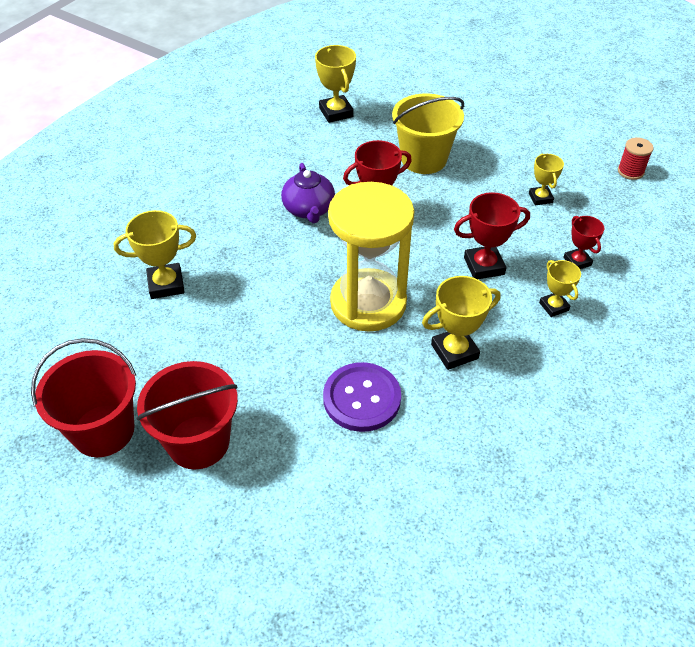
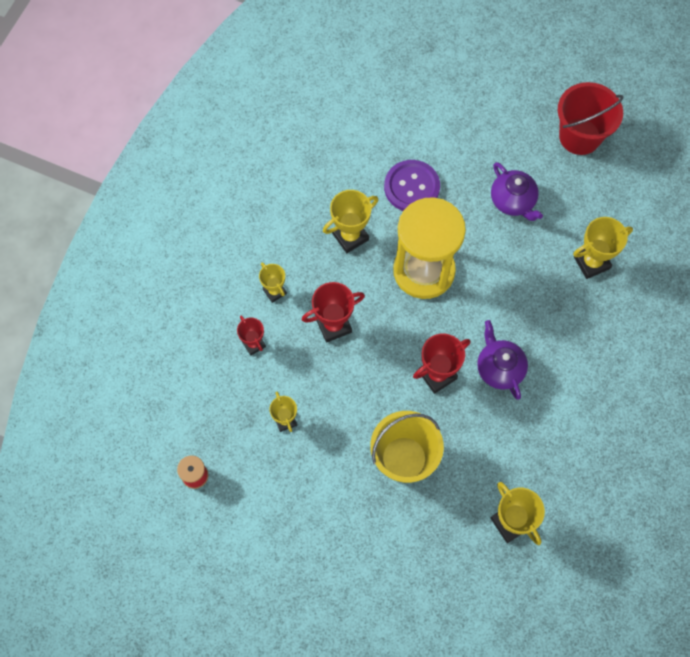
camera: 170 degrees right, 20 degrees up
(198, 442) = (513, 138): red bucket -> none
(231, 362) = (513, 201): none -> purple teapot

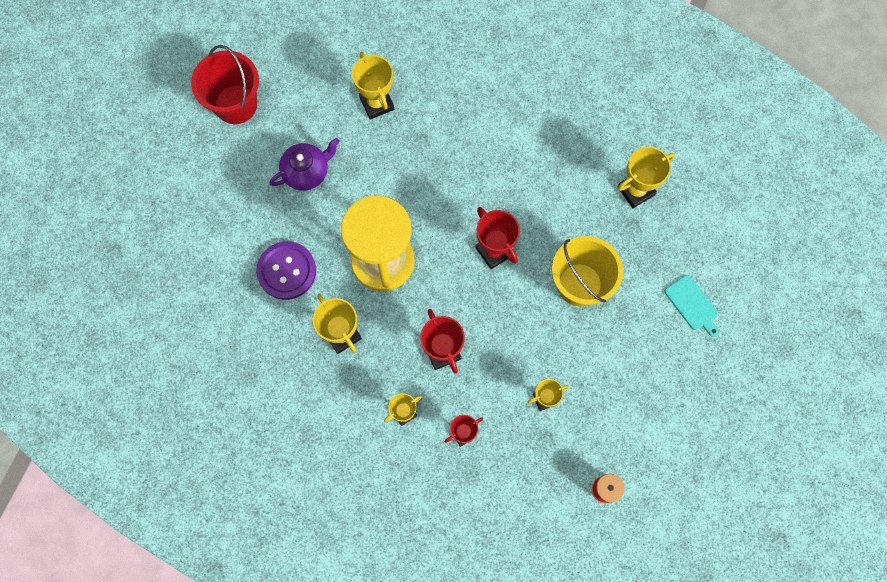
camera: 90 degrees left, 5 degrees up
(384, 576) = (692, 304): none -> turquoise cutting board
(499, 368) = (486, 193): purple teapot -> none

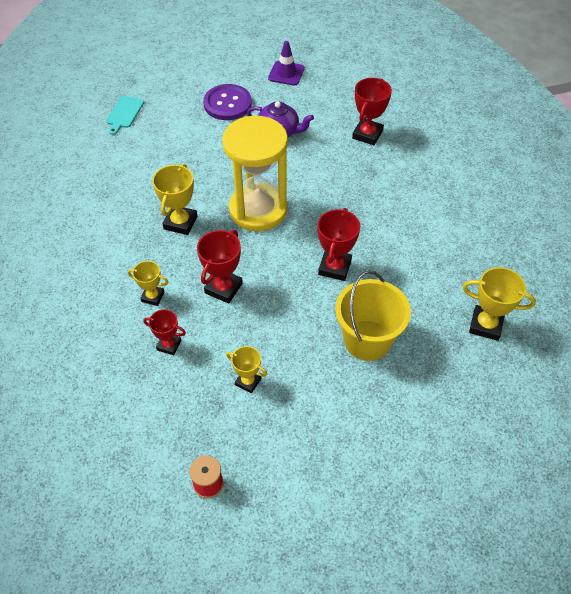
camera: 50 degrees right, 20 degrees down
(236, 104) = (286, 73): red bucket -> purple traffic cone
(286, 271) = (198, 165): purple button -> purple button (227, 104)
(377, 103) = (367, 134): yellow trophy -> red trophy
(692, 304) = (438, 436): turquoise cutting board -> turquoise cutting board (124, 113)

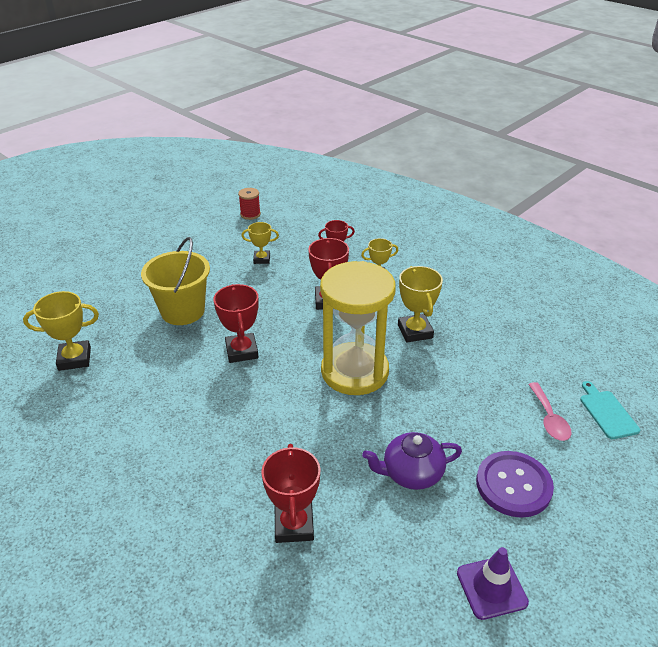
camera: 150 degrees right, 15 degrees down
(163, 125) = (549, 418): none -> pink spoon

